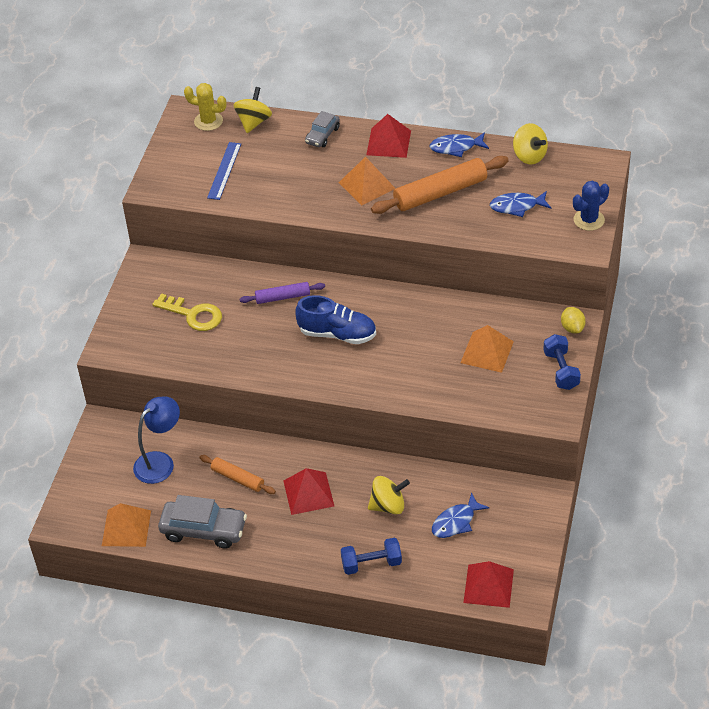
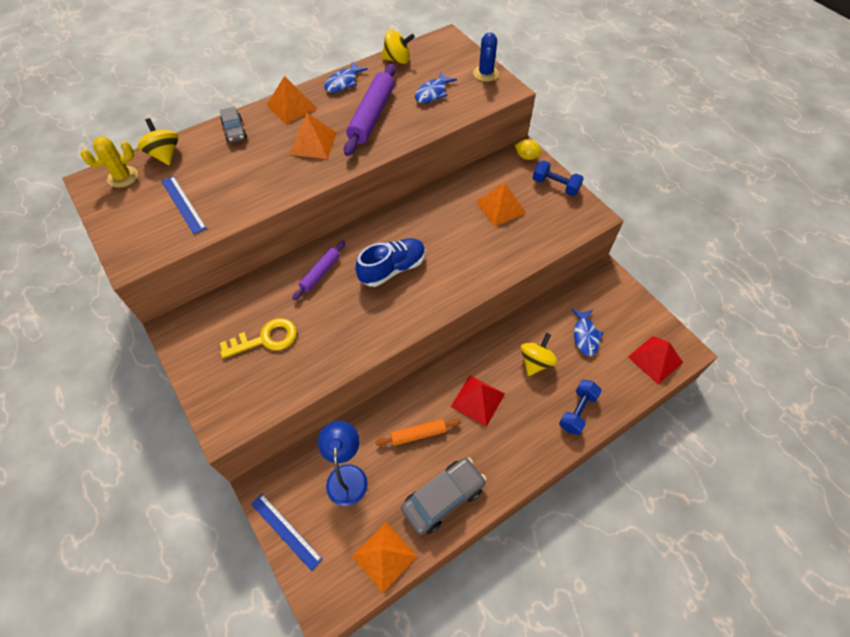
camera: 50 degrees left, 10 degrees up
(86, 461) = (286, 531): none -> blue ruler
(388, 142) = (291, 107): red pyramid -> orange pyramid
(440, 193) = (372, 116): orange rolling pin -> purple rolling pin

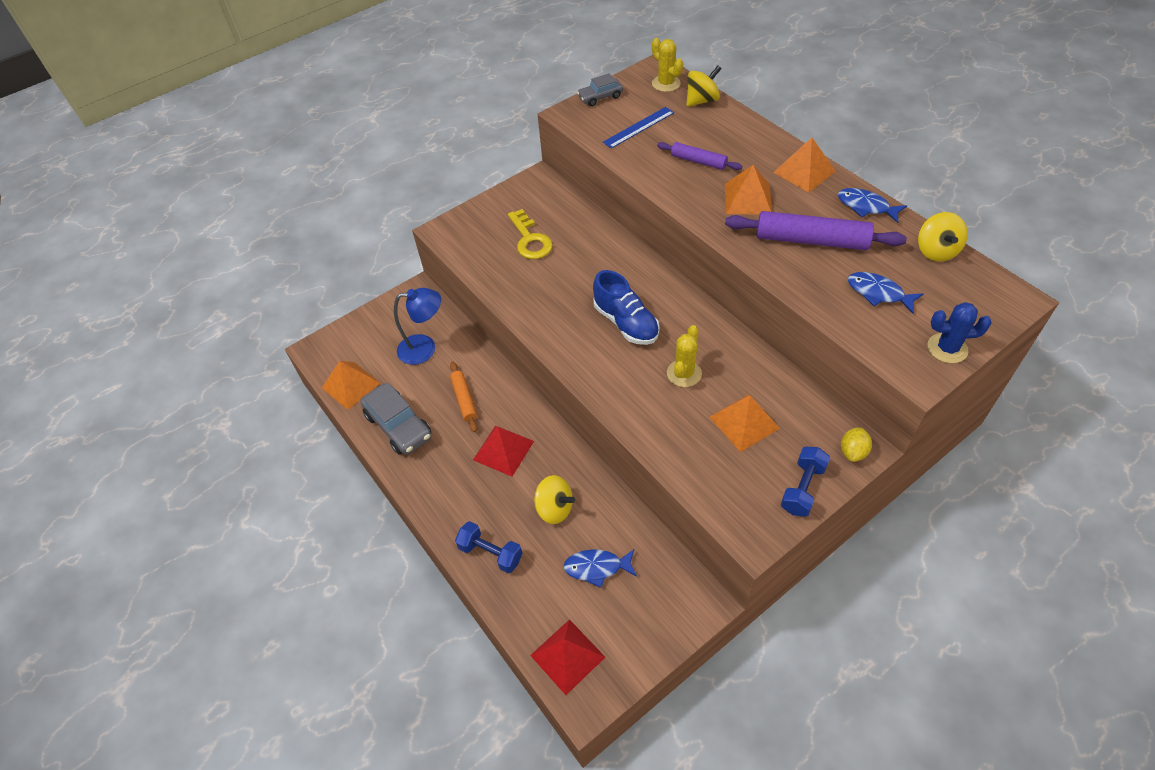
camera: 90 degrees right, 5 degrees down
(235, 131) = (750, 138): grey car -> grey car (600, 97)
(286, 531) = (379, 314): blue ruler -> none
(320, 273) = (612, 265): purple rolling pin -> purple rolling pin (698, 161)
(452, 236) = (684, 373): none -> yellow cactus

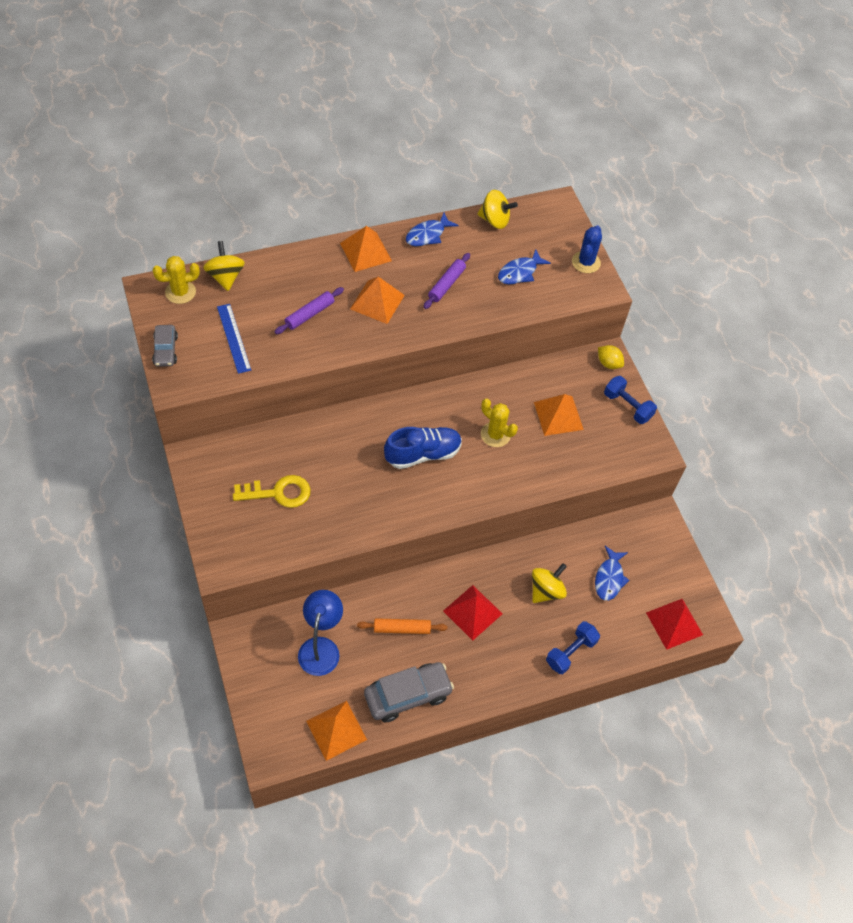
camera: 80 degrees left, 5 degrees up
(811, 240) = (446, 284): purple rolling pin -> purple rolling pin, size x0.57

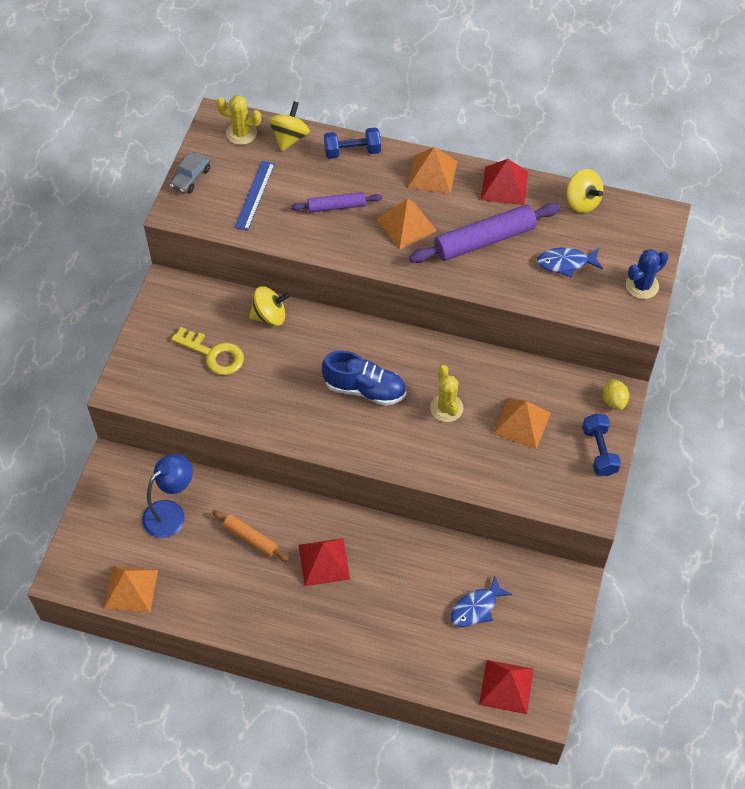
camera: 40 degrees right, 0 degrees up
(407, 695) = (212, 597): grey car -> none
(428, 235) = (504, 185): blue fish -> red pyramid
(446, 284) = (484, 240): purple rolling pin -> purple rolling pin, size x1.77
(546, 591) = (406, 583): yellow spinning top -> yellow spinning top (270, 316)
(570, 652) = (385, 651): blue dumbbell -> blue dumbbell (352, 151)

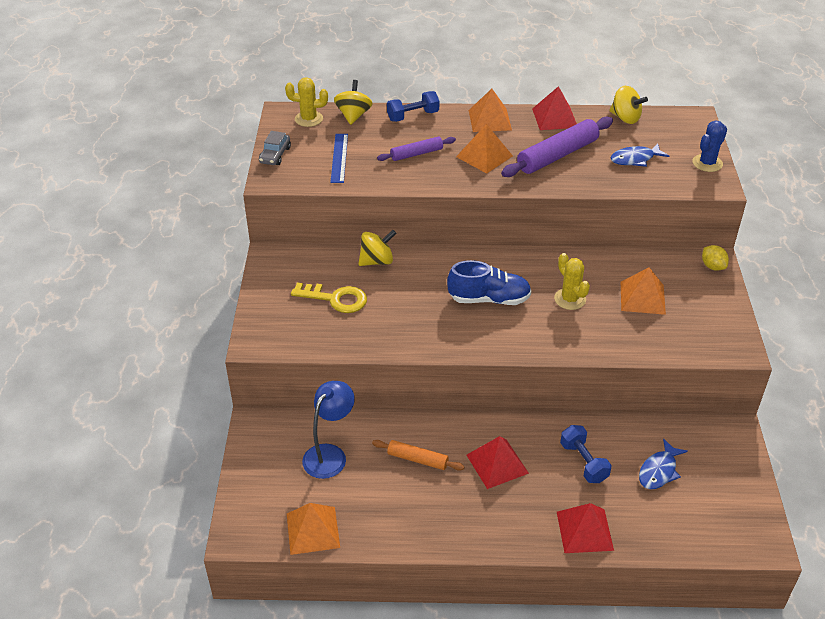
camera: 15 degrees left, 15 degrees down
(506, 686) = (721, 532): red pyramid -> red pyramid (585, 530)
(599, 451) = (721, 305): blue dumbbell -> blue dumbbell (583, 462)

